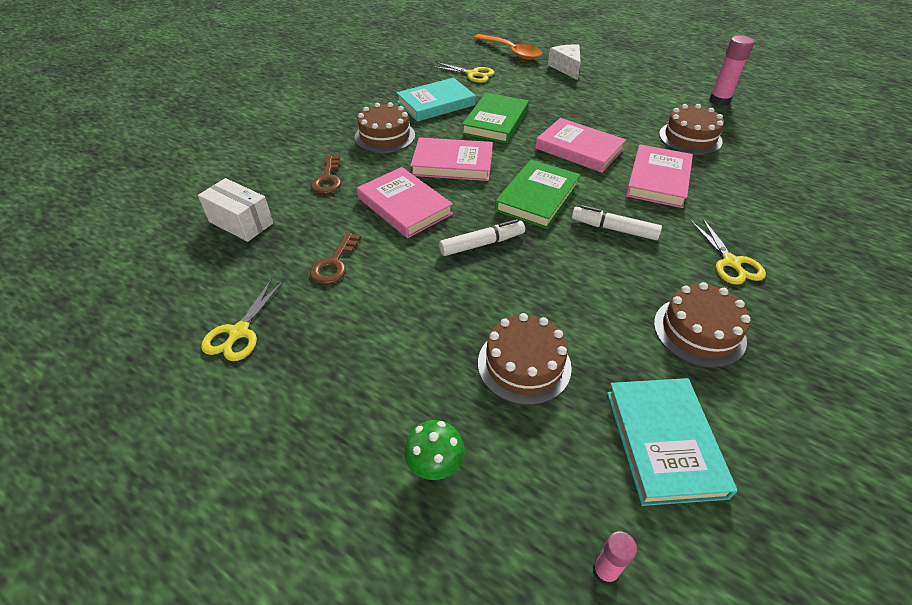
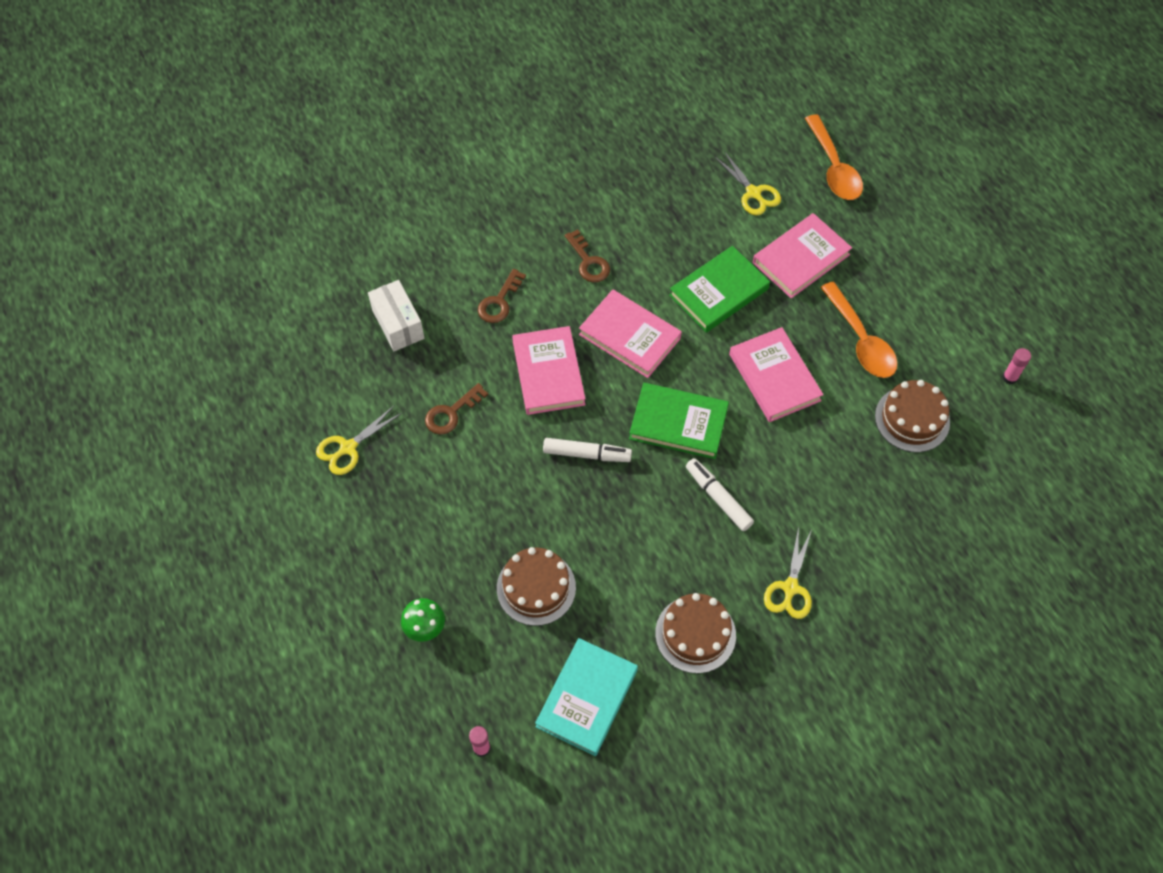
camera: 30 degrees right, 15 degrees up
(385, 136) = (588, 261): brown cake -> brown key
(436, 103) = (675, 230): turquoise book -> none
(537, 197) = (678, 423): green book -> green book turned 45 degrees clockwise
(566, 68) = (877, 231): white cheese -> none
(613, 114) = (861, 340): none -> orange spoon
(658, 180) = (818, 460): pink book -> pink book (801, 258)
(719, 101) = (1009, 378): pink glue stick -> pink glue stick, size x0.57

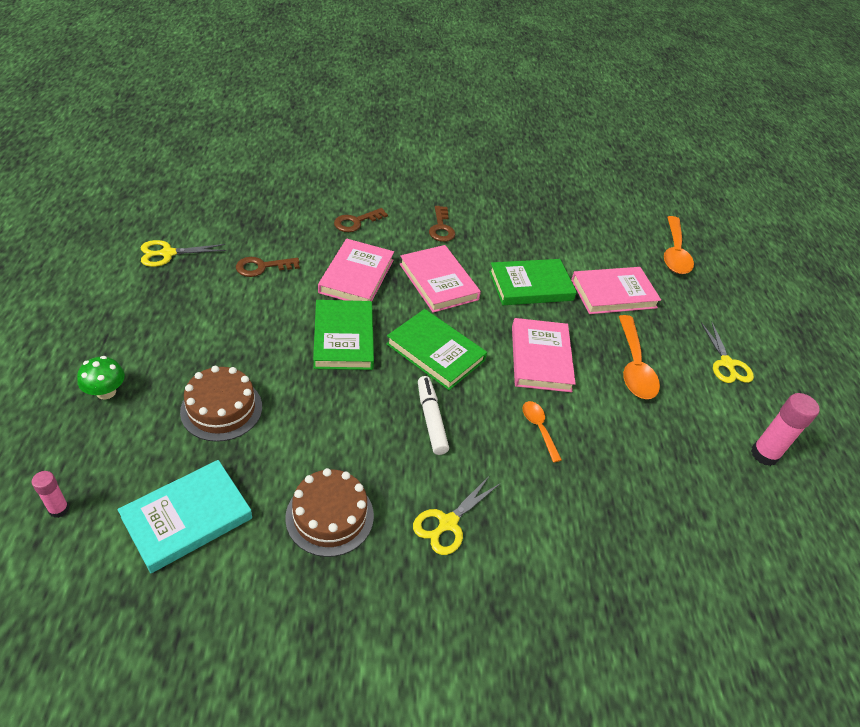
camera: 20 degrees right, 15 degrees down
(398, 324) = (272, 204): white box -> none
(587, 454) = (343, 338): white marker -> green book
(753, 193) = (599, 241): yellow scissors -> yellow scissors (727, 364)
(813, 456) = (538, 428): none -> orange spoon
(912, 419) = (650, 443): brown cake -> none
(1009, 378) = (764, 454): pink glue stick -> pink glue stick, size x1.74

